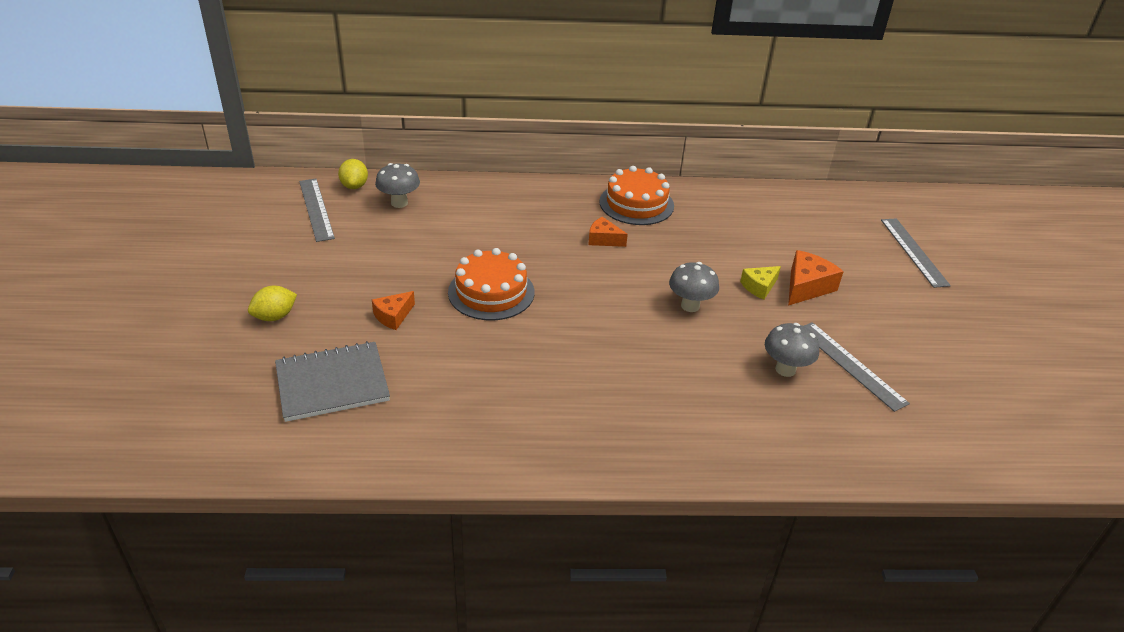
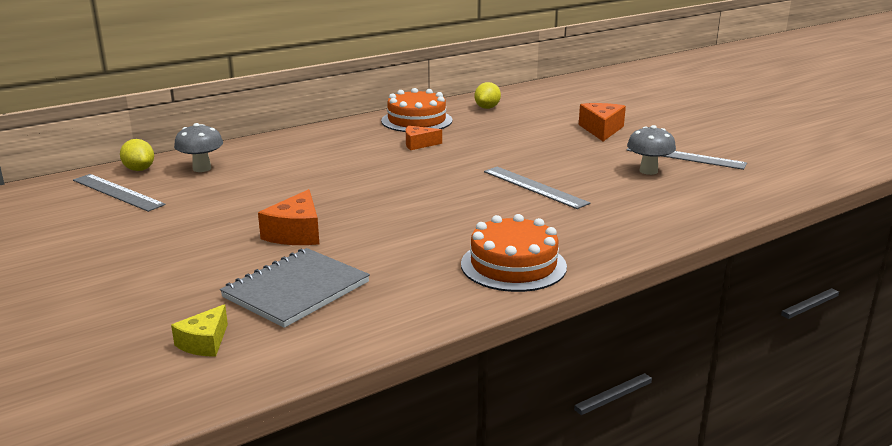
camera: 30 degrees left, 15 degrees down
(275, 316) = (171, 268): yellow lemon -> yellow lemon (487, 108)
(393, 316) = (296, 233): orange cheese -> orange cheese, size x1.53
(491, 292) = (366, 195): orange cake -> orange cake (513, 265)
(690, 306) = (536, 160): grey mushroom -> none
(759, 287) = (570, 138): yellow cheese -> yellow cheese (204, 342)
(913, 251) = (643, 97): grey ruler -> grey ruler (534, 187)

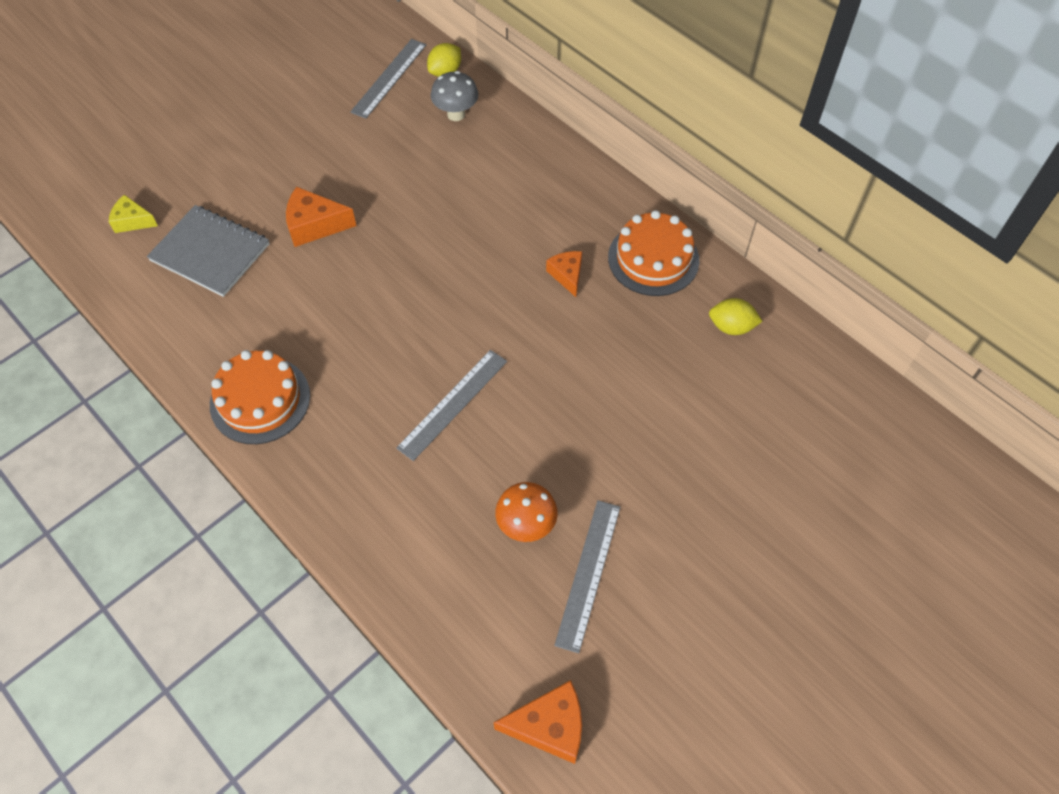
camera: 80 degrees right, 35 degrees up
(601, 130) = (675, 470): orange cheese -> orange cheese (549, 726)
(648, 171) = (526, 525): grey mushroom -> orange mushroom

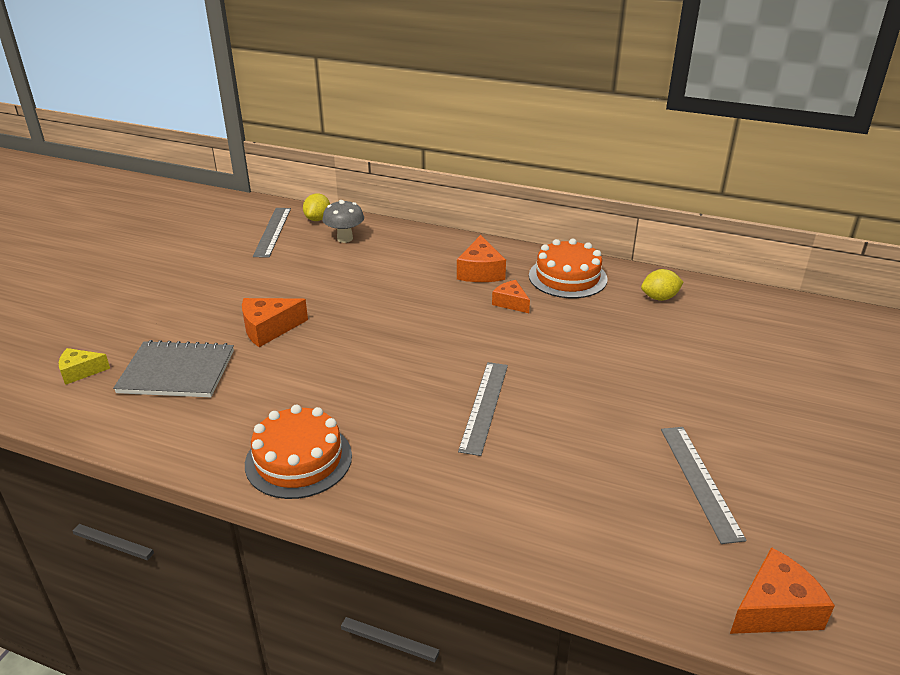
camera: 25 degrees left, 25 degrees down
(526, 525) = (618, 466): orange mushroom -> none
(565, 216) = (480, 272): none -> orange cheese

